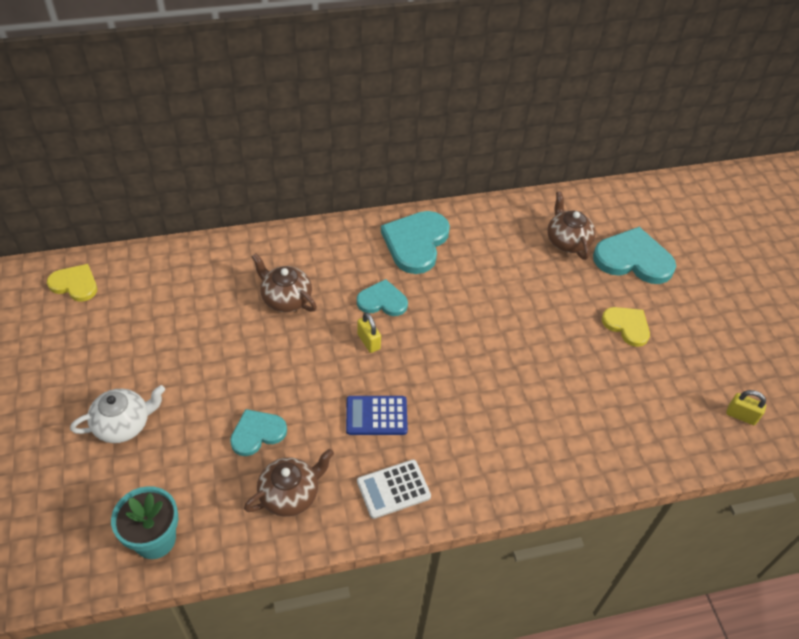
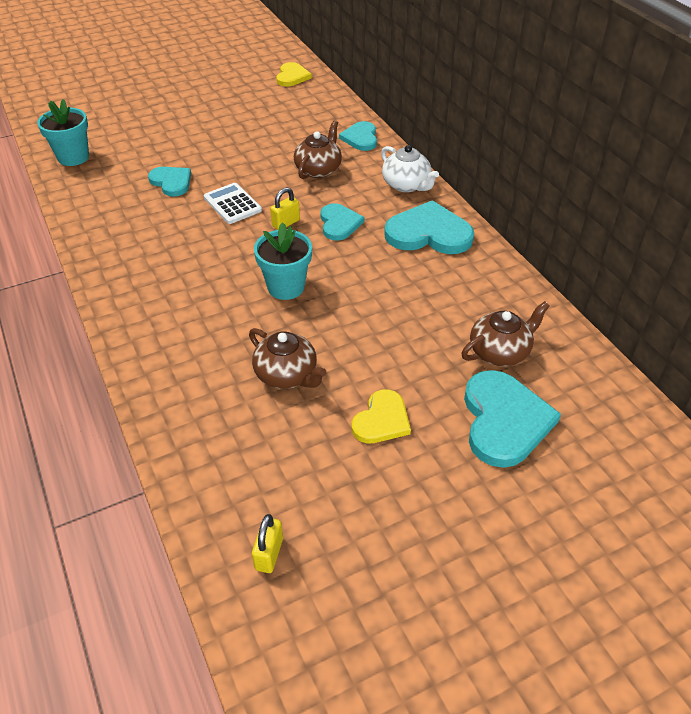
camera: 80 degrees right, 5 degrees down
(123, 424) = (169, 124): white teapot -> white teapot (406, 185)
(241, 253) = (360, 138): none -> turquoise heart
(290, 494) = (115, 209): brown teapot -> brown teapot (287, 375)
(376, 416) = (202, 241): blue calculator -> none
(393, 489) = (125, 263): white calculator -> white calculator (232, 204)
(464, 358) = (286, 287): none -> turquoise flower pot

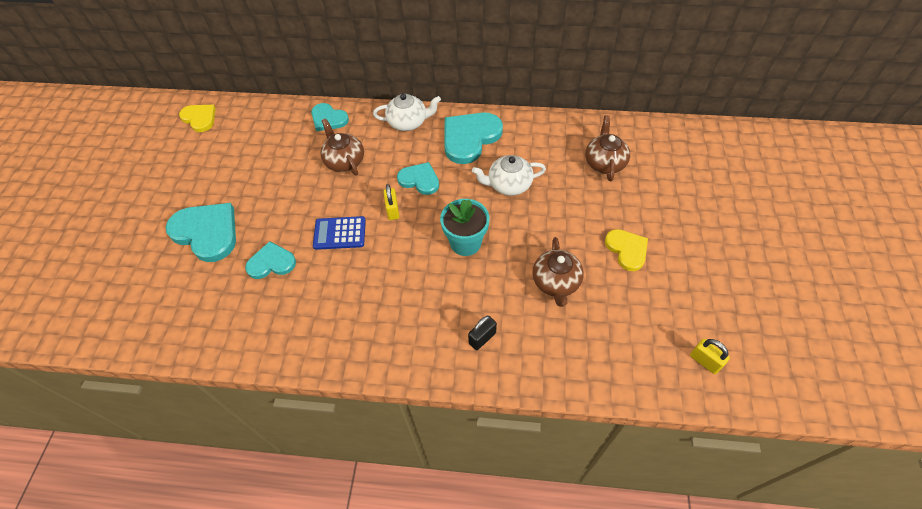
camera: 55 degrees left, 10 degrees up
(73, 157) = (158, 325): turquoise flower pot -> none
(178, 346) = (482, 338): none -> black padlock
(232, 204) = (339, 233): white calculator -> blue calculator
(287, 375) = (556, 282): brown teapot -> brown teapot turned 105 degrees clockwise
(390, 287) = (508, 185): none -> white teapot
(504, 420) = (660, 191): turquoise heart -> turquoise heart (207, 232)

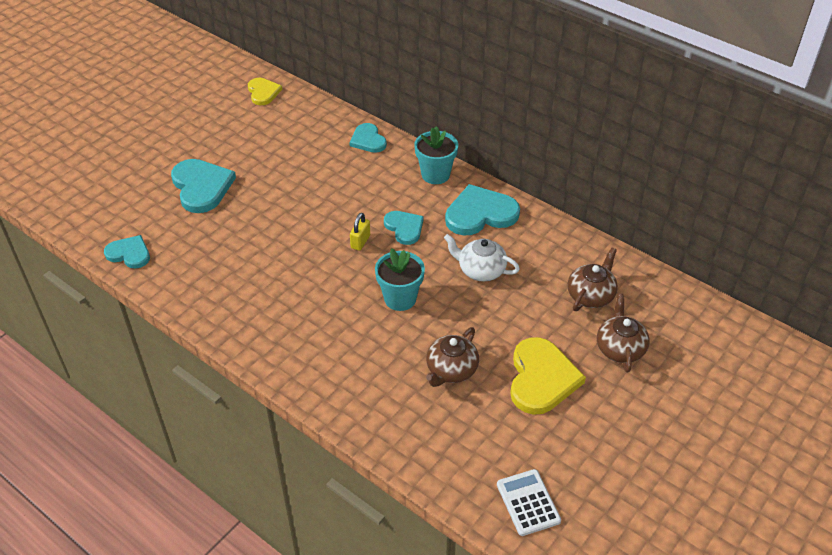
camera: 30 degrees right, 10 degrees down
(271, 263) = (232, 234): turquoise heart -> turquoise heart (129, 253)
(339, 233) = (302, 238): blue calculator -> none
(344, 161) = (353, 182): brown teapot -> brown teapot (620, 348)
(408, 122) = (435, 175): white teapot -> turquoise flower pot
(482, 338) = (350, 378): black padlock -> none
(627, 250) = (541, 378): yellow heart -> yellow heart, size x1.66
(704, 361) = (528, 503): yellow padlock -> white calculator

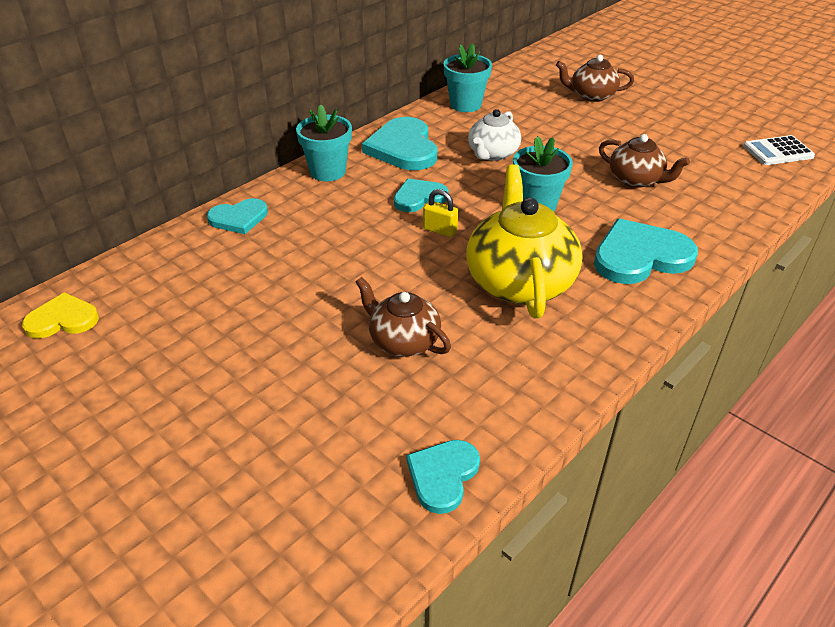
camera: 85 degrees left, 5 degrees down
(201, 187) = (289, 387): turquoise heart -> turquoise heart (640, 256)
(299, 287) = (519, 281): none -> yellow teapot
(541, 378) = (635, 133): yellow heart -> none
(571, 250) = (465, 105): none -> turquoise flower pot
(591, 295) = (527, 101): brown teapot -> brown teapot (403, 340)

